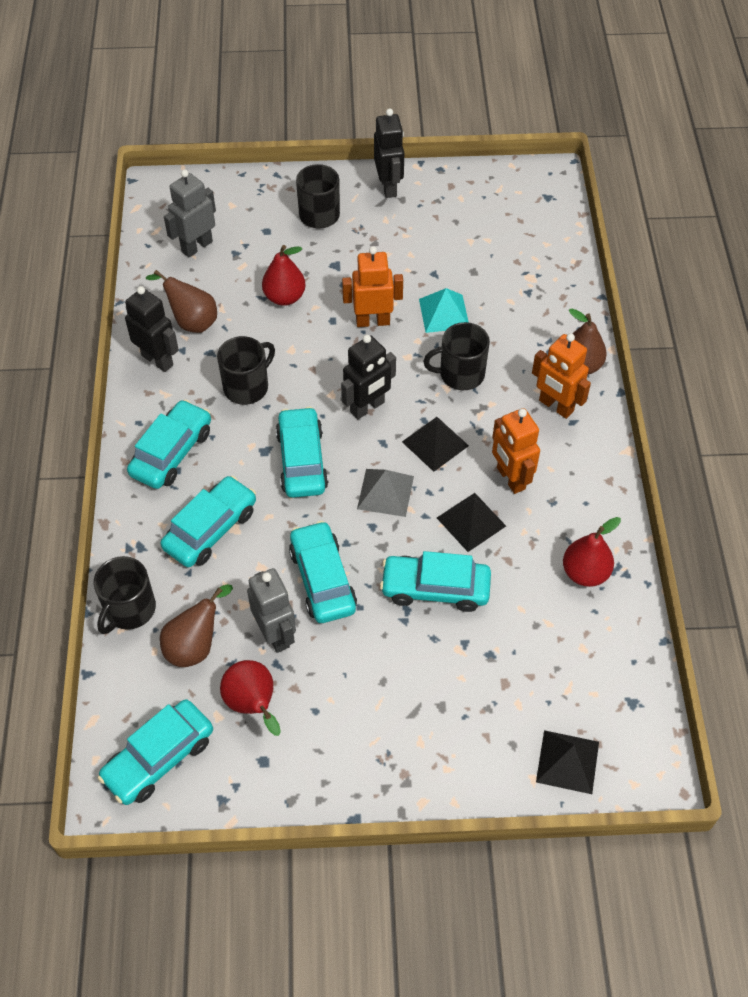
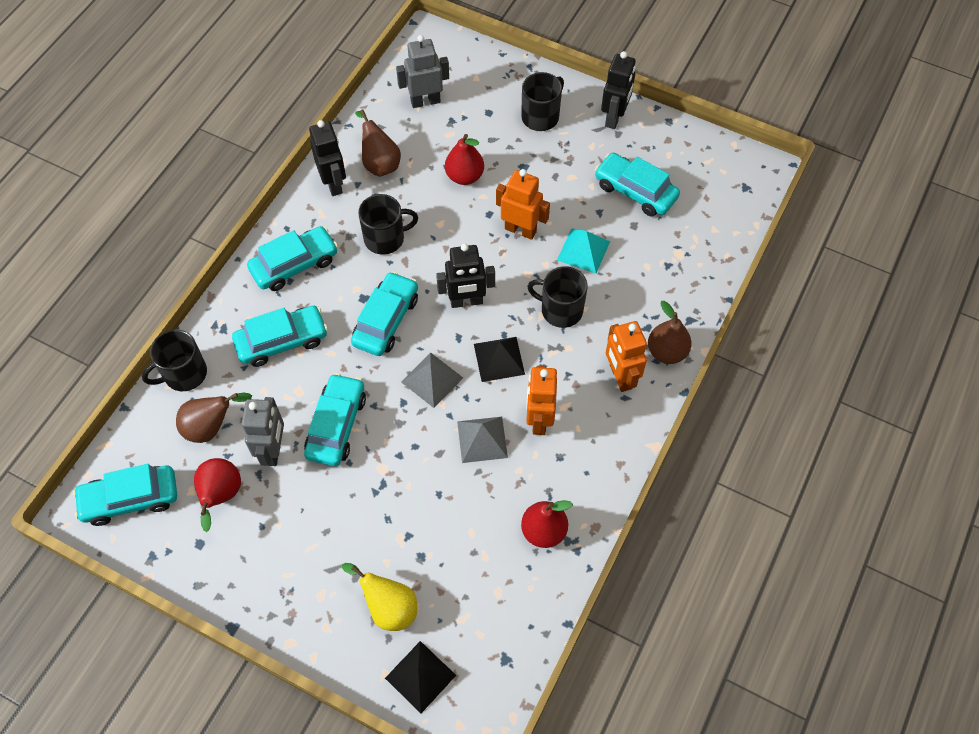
camera: 30 degrees right, 5 degrees up
(435, 588) = (416, 479): turquoise car -> turquoise car (635, 191)
(471, 522) = (482, 439): black pyramid -> grey pyramid
(493, 717) = (389, 607): none -> yellow pear

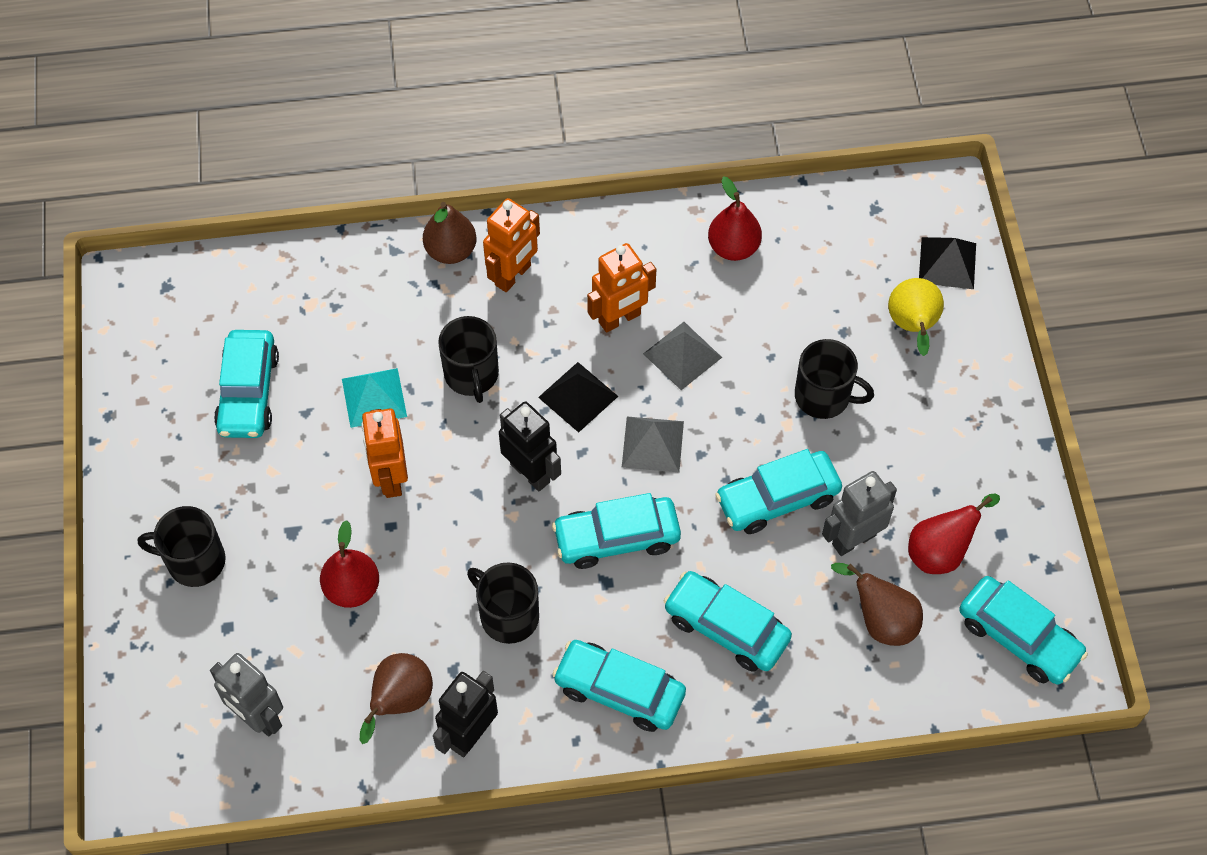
camera: 125 degrees left, 0 degrees up
(184, 374) = (847, 701): black mug -> black mug (824, 396)
(614, 118) = (142, 477): black robot -> none

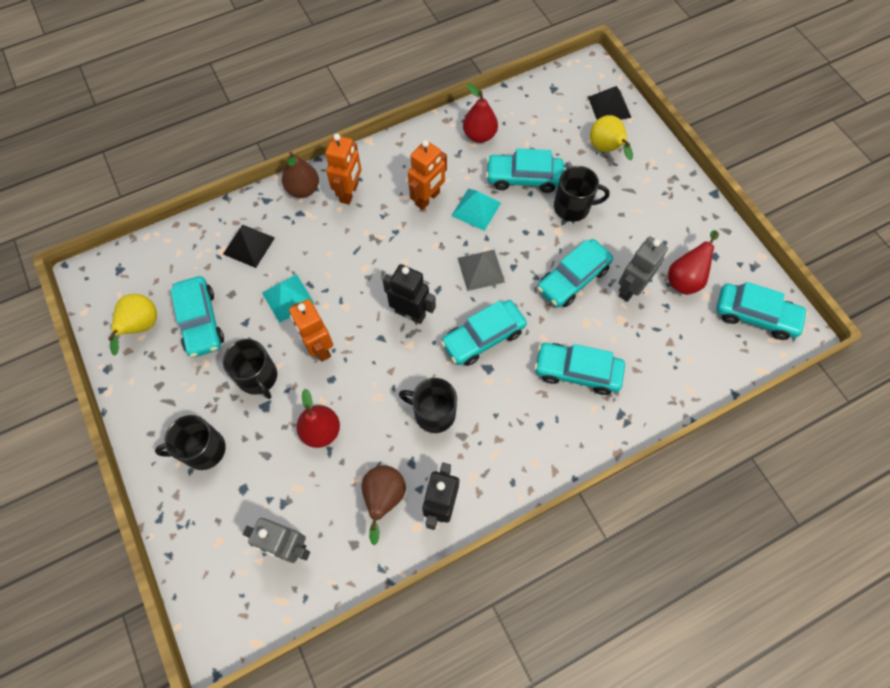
camera: 20 degrees left, 5 degrees up
(170, 375) = (141, 327): none -> yellow pear
(471, 375) = (347, 263): black mug -> black mug (258, 377)
(578, 396) = (421, 255): black pyramid -> black pyramid (249, 245)
(619, 690) = (527, 438): turquoise car -> turquoise car (523, 178)
(682, 355) = (476, 209): grey pyramid -> turquoise pyramid
(881, 621) = (669, 334): brown pear -> none

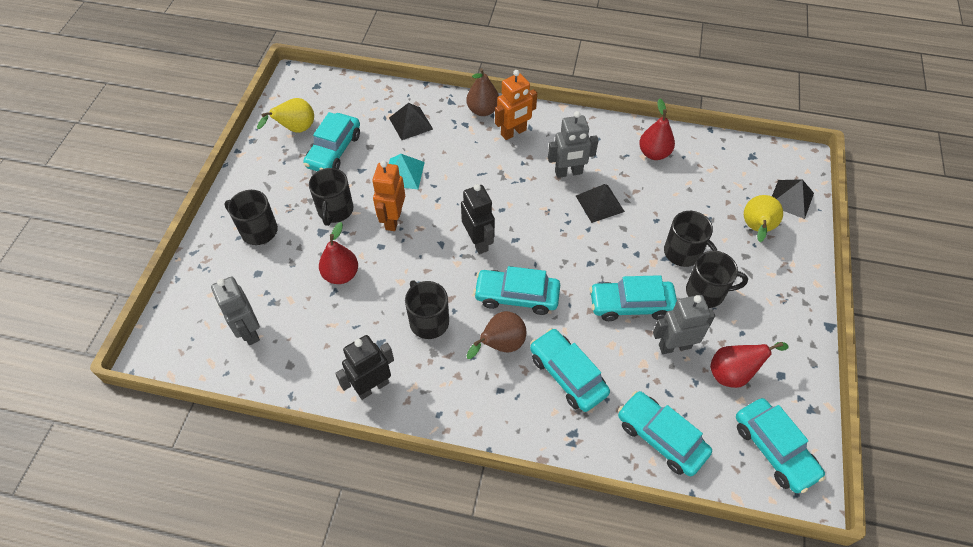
camera: 40 degrees right, 10 degrees down
(384, 498) = (338, 351): brown pear -> brown pear (500, 345)
(428, 199) = (568, 173): orange robot -> grey robot
(476, 209) = (599, 203): turquoise pyramid -> black pyramid
(481, 269) = (561, 248): grey pyramid -> none
(523, 178) = (661, 206): turquoise car -> turquoise car (661, 437)
(615, 228) = (706, 292): none -> black mug

